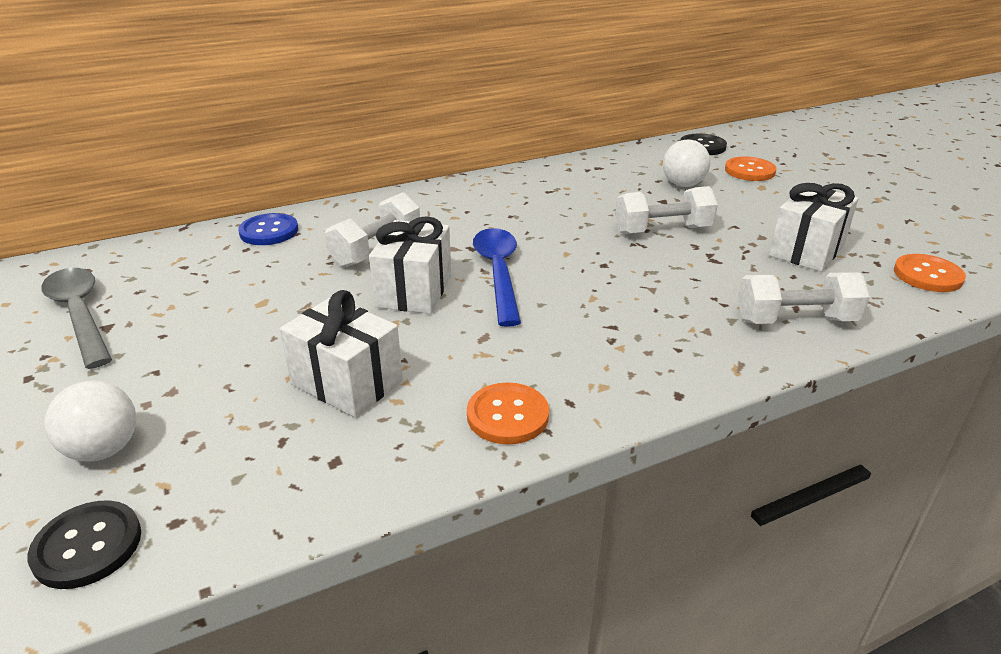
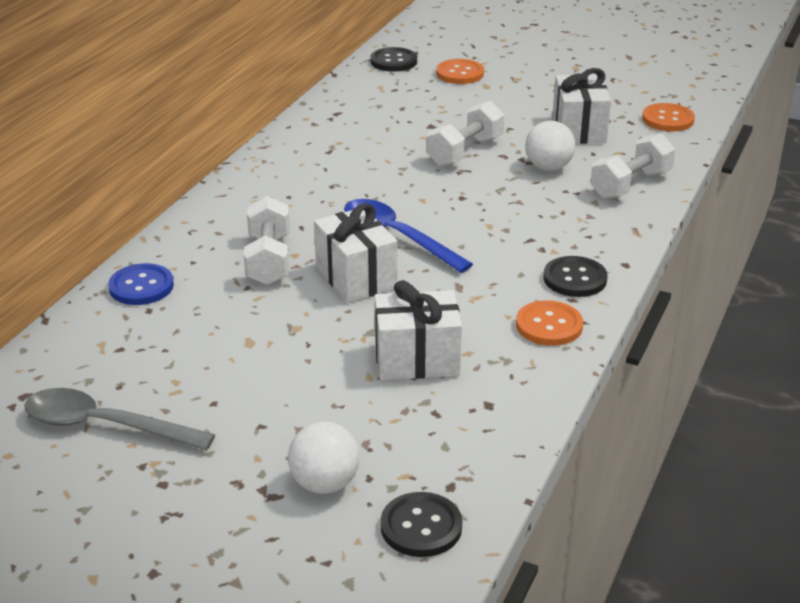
camera: 40 degrees left, 0 degrees up
(602, 383) = (575, 279): none -> black button
(683, 185) = (427, 105): white ball -> white ball (548, 167)

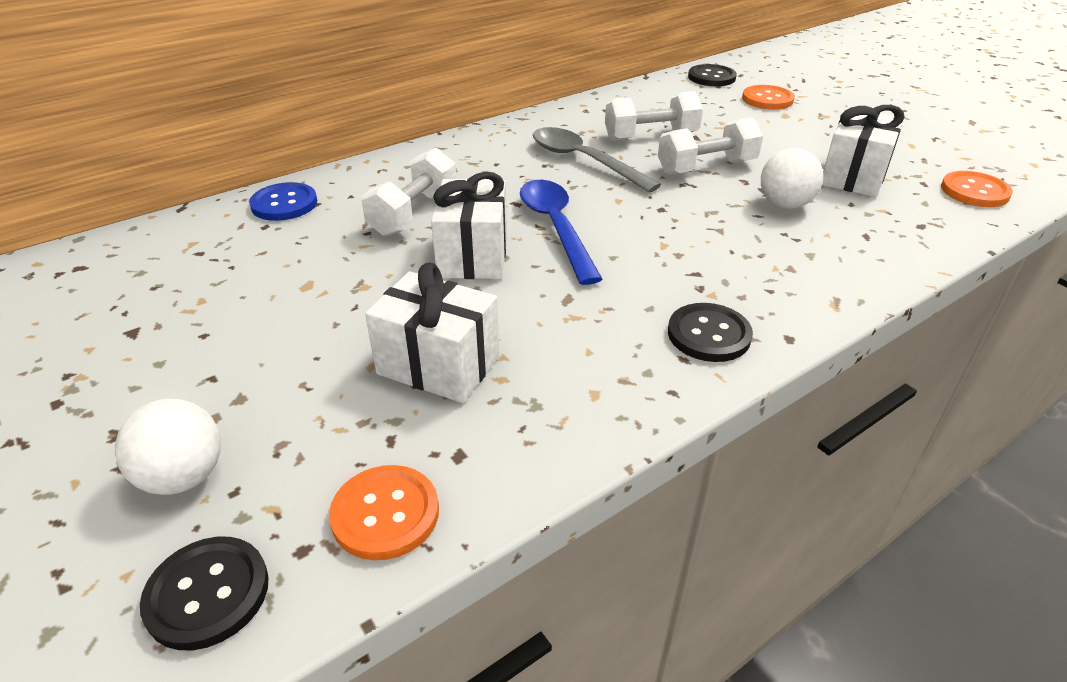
camera: 30 degrees right, 5 degrees up
(106, 426) = (94, 321): grey spoon -> grey spoon (584, 161)
(549, 325) = (625, 381): orange button -> orange button (385, 514)
(631, 185) = (871, 248): white dumbbell -> white dumbbell (651, 136)

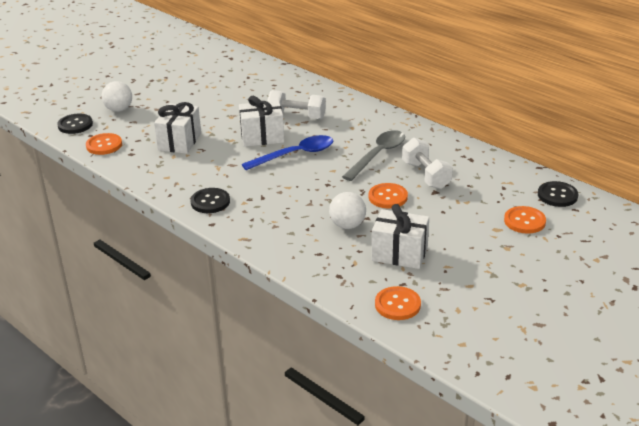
camera: 80 degrees right, 5 degrees down
(284, 204) = (295, 84): blue button -> none
(706, 167) = (388, 197): white dumbbell -> orange button

